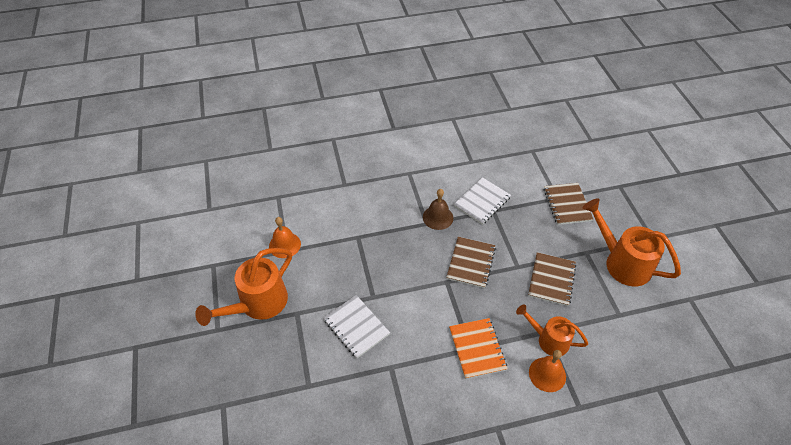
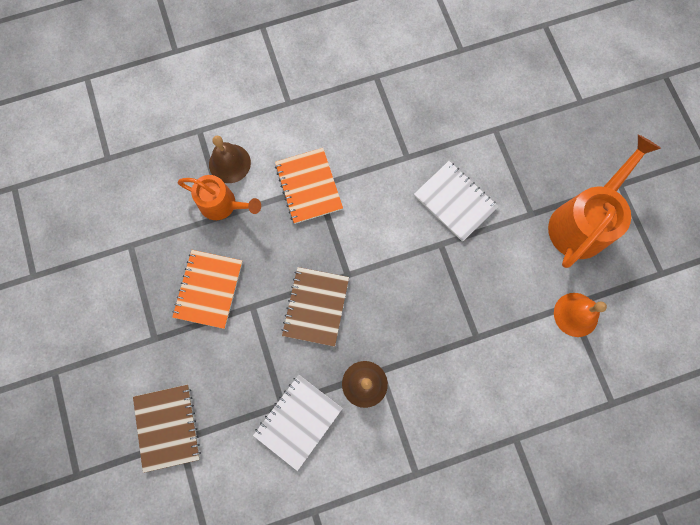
camera: 175 degrees right, 25 degrees up
(547, 374) = (229, 163): orange bell -> brown bell
(551, 280) = (208, 289): brown notebook -> orange notebook
(621, 262) = (108, 326): orange watering can -> none

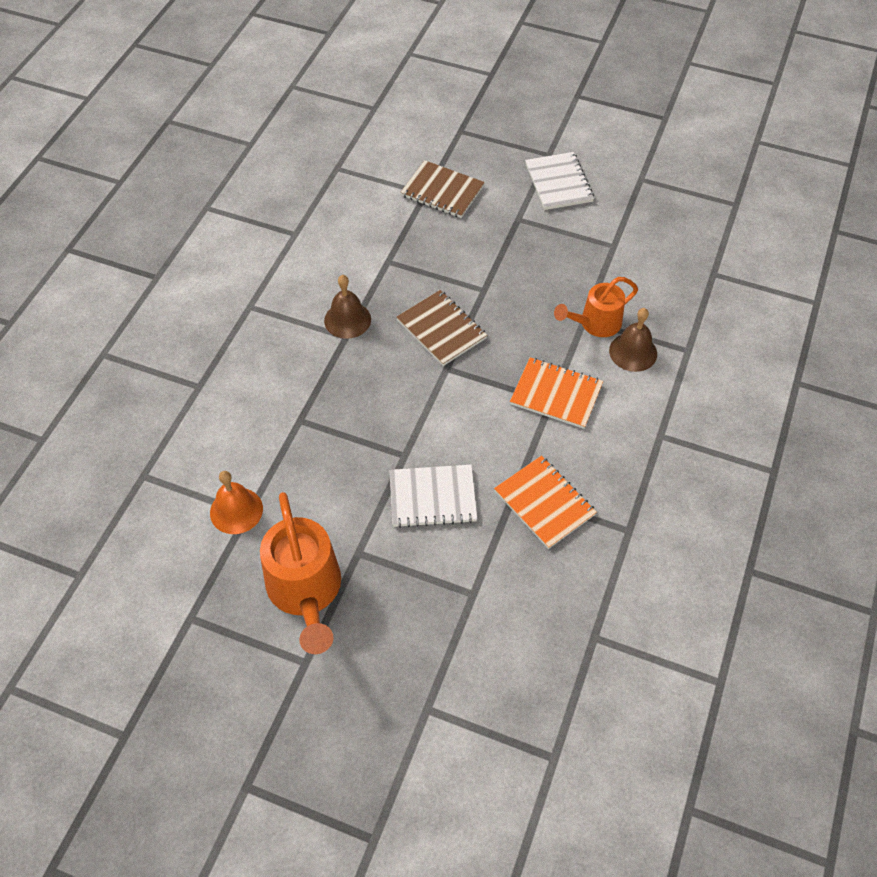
camera: 130 degrees right, 20 degrees down
(208, 289) = (526, 272): orange notebook -> orange notebook (544, 503)
(298, 421) = (365, 263): white notebook -> white notebook (558, 183)

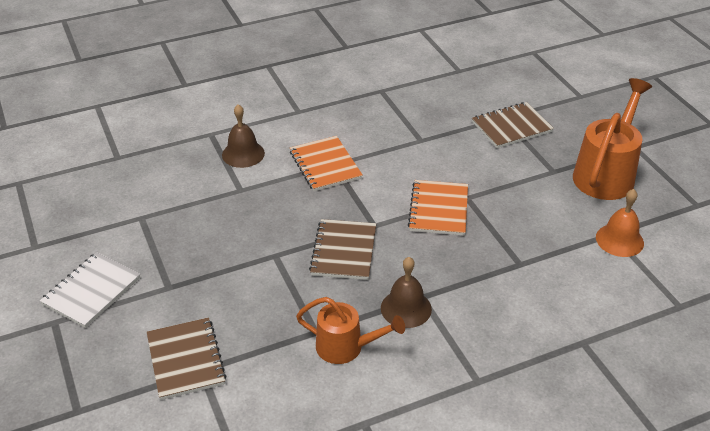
camera: 135 degrees left, 15 degrees down
(432, 497) = (475, 167): white notebook -> none
(452, 585) = (511, 127): none -> brown notebook
(544, 503) = (410, 126): orange notebook -> orange notebook (438, 209)
(595, 324) = (238, 183): orange watering can -> orange watering can (347, 347)

